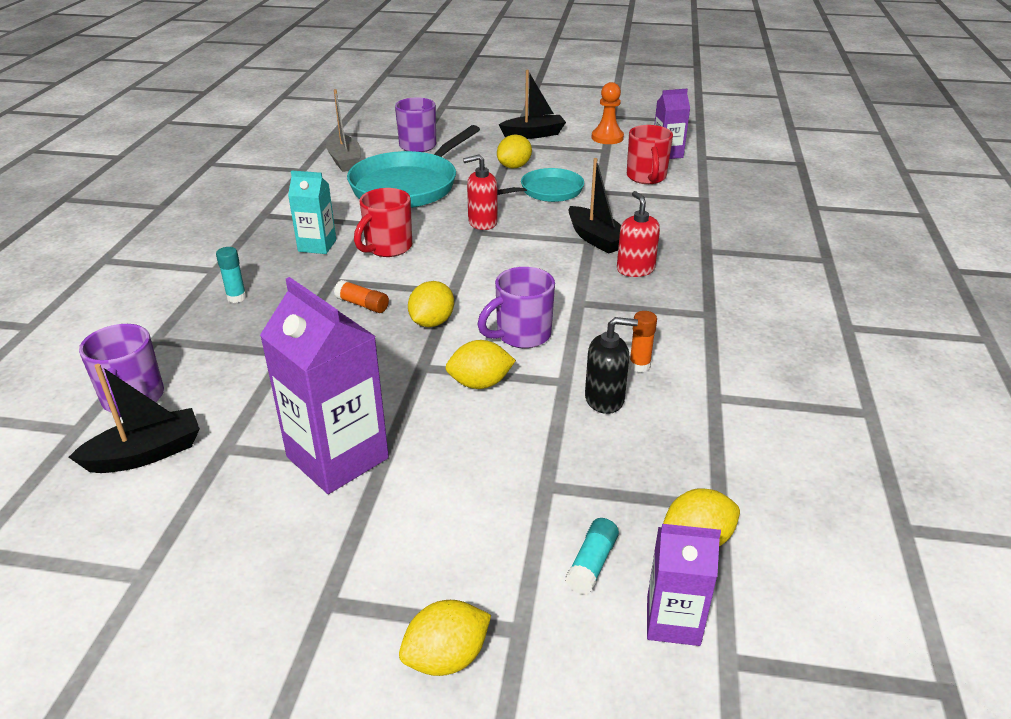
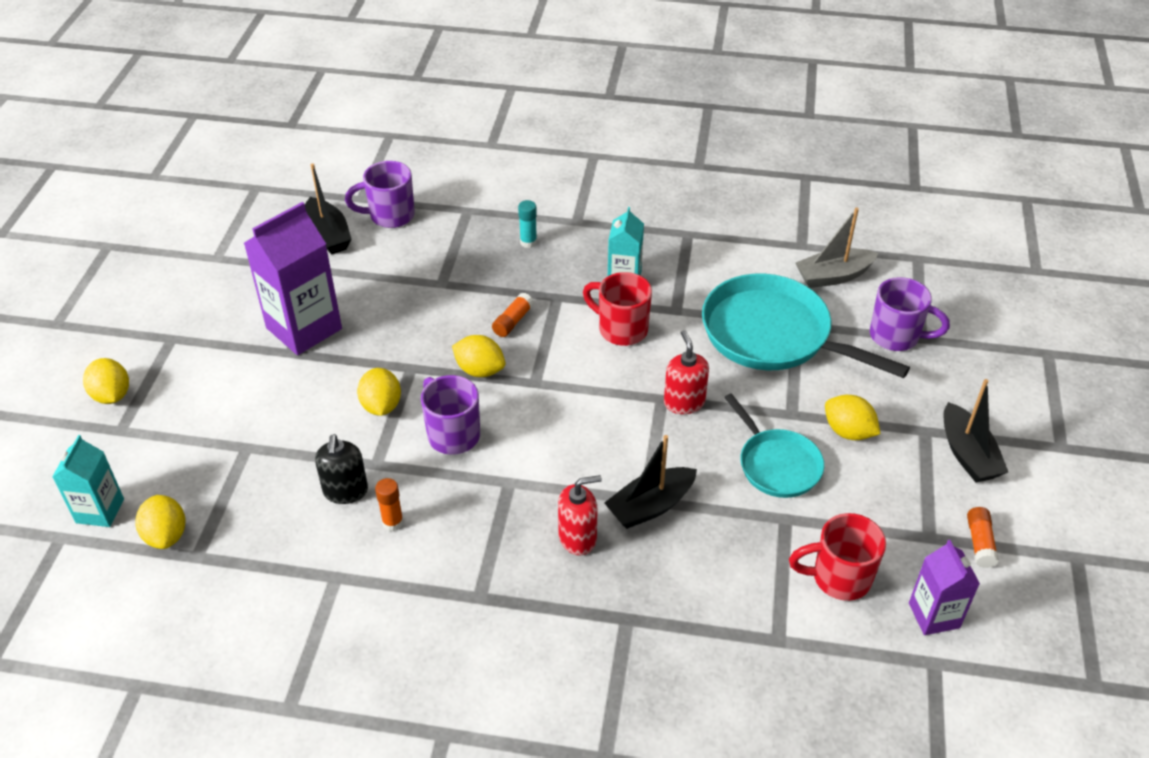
camera: 90 degrees right, 10 degrees up
(592, 564) = (162, 470): turquoise glue stick -> none
(607, 138) = (979, 543): orange pawn -> orange glue stick
(673, 621) = (100, 511): purple carton -> turquoise carton

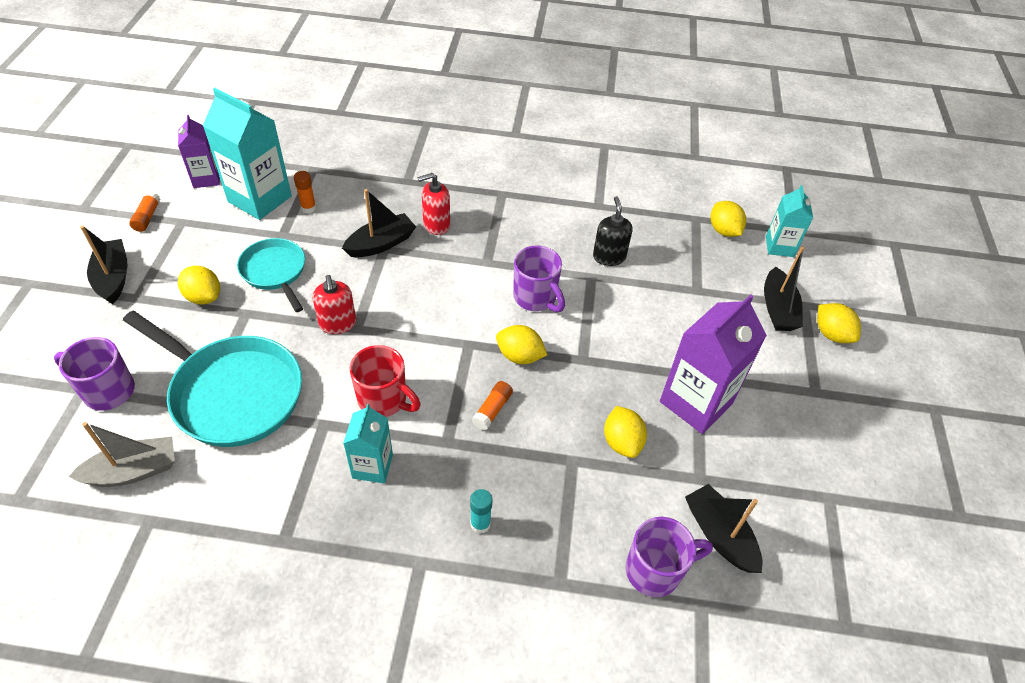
camera: 175 degrees right, 5 degrees up
(158, 424) = (777, 309): none -> black boat
(381, 406) = (600, 323): yellow lemon -> yellow lemon (622, 442)
(393, 522) = (569, 236): orange glue stick -> orange glue stick (308, 208)
(838, 578) = (260, 199): red mug -> turquoise carton

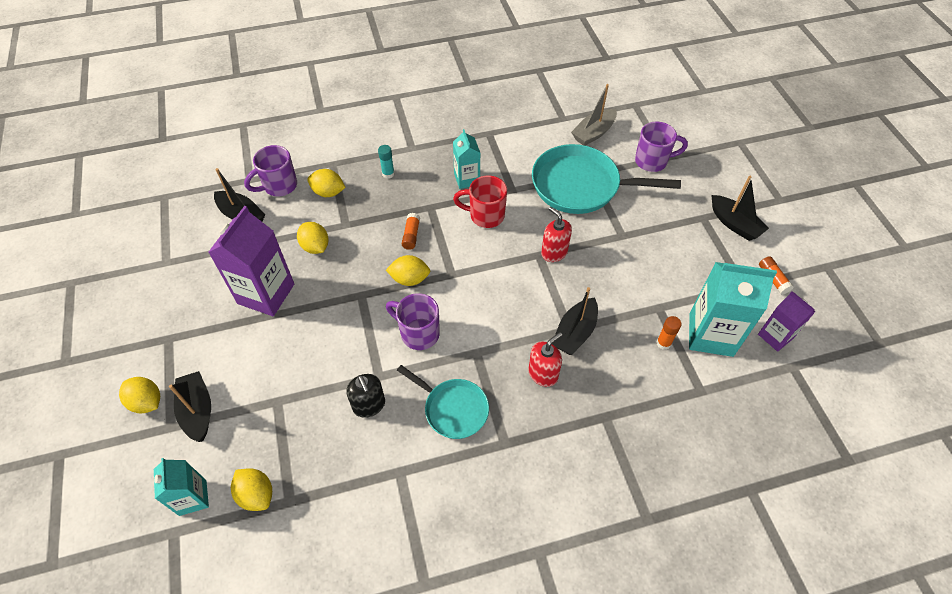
camera: 160 degrees right, 5 degrees up
(204, 297) = (661, 235): yellow lemon -> yellow lemon (328, 192)
(275, 272) = (633, 273): turquoise pan -> turquoise pan (453, 409)

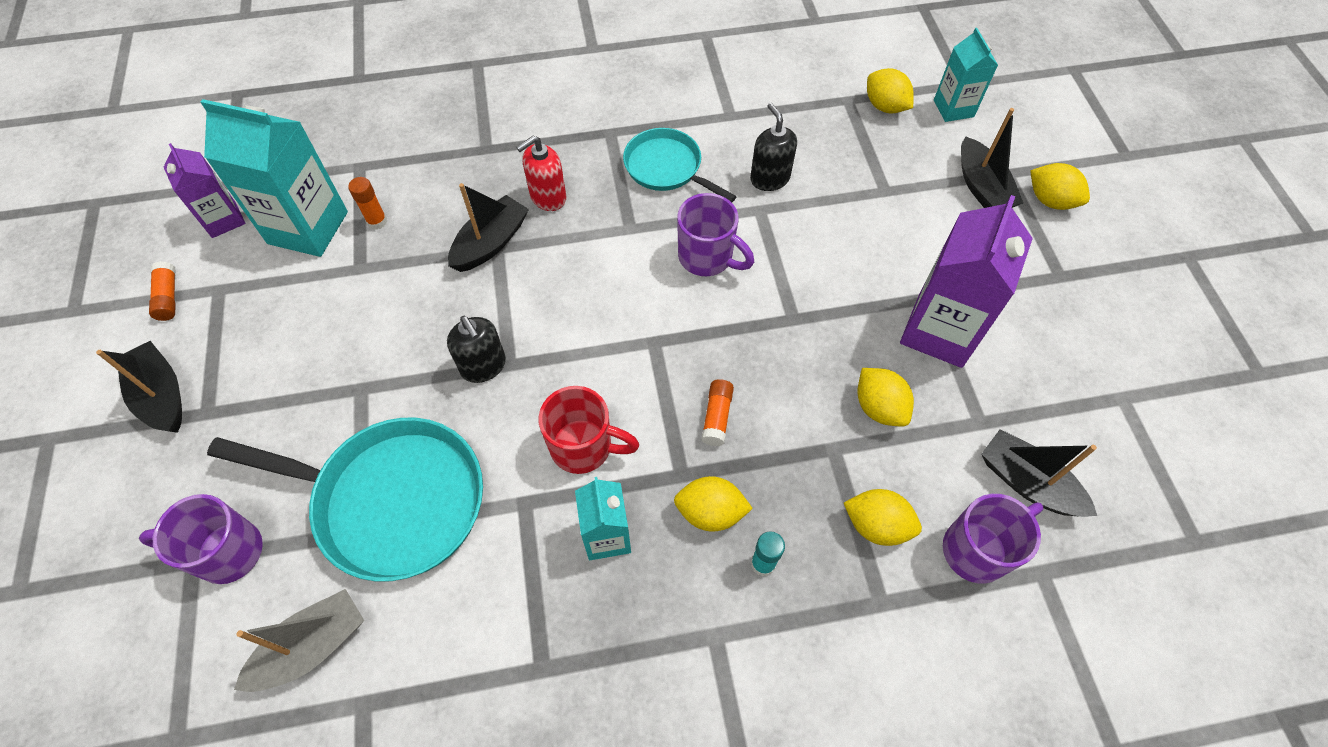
camera: 175 degrees left, 5 degrees up
(409, 279) = (719, 338): yellow lemon -> yellow lemon (710, 512)
(554, 252) = (483, 366): red soap dispenser -> black soap dispenser

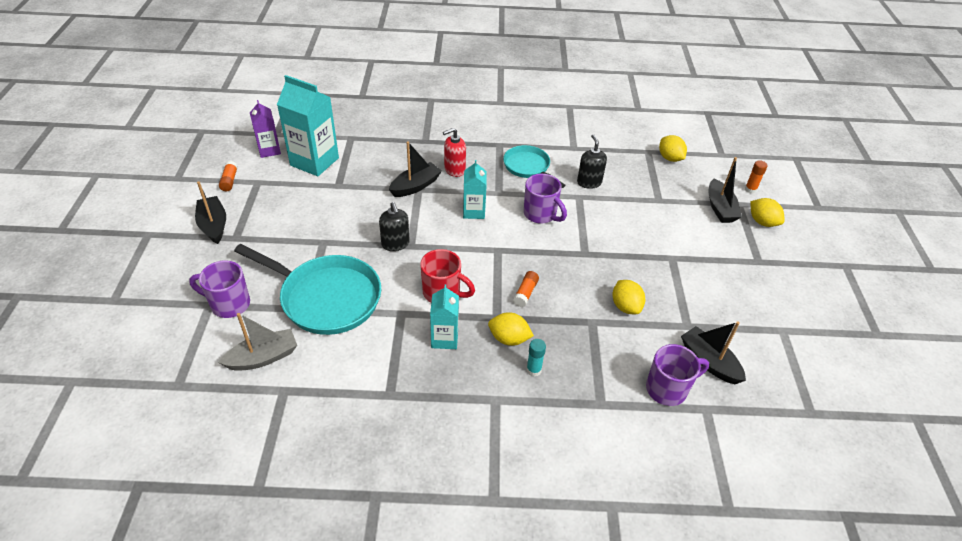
camera: 10 degrees right, 15 degrees down
(377, 221) = (354, 165): orange glue stick -> orange glue stick (750, 189)
(876, 525) = (608, 364): yellow lemon -> none
(939, 331) = (674, 275): purple carton -> none
(953, 108) = (713, 166): turquoise carton -> turquoise carton (473, 211)

